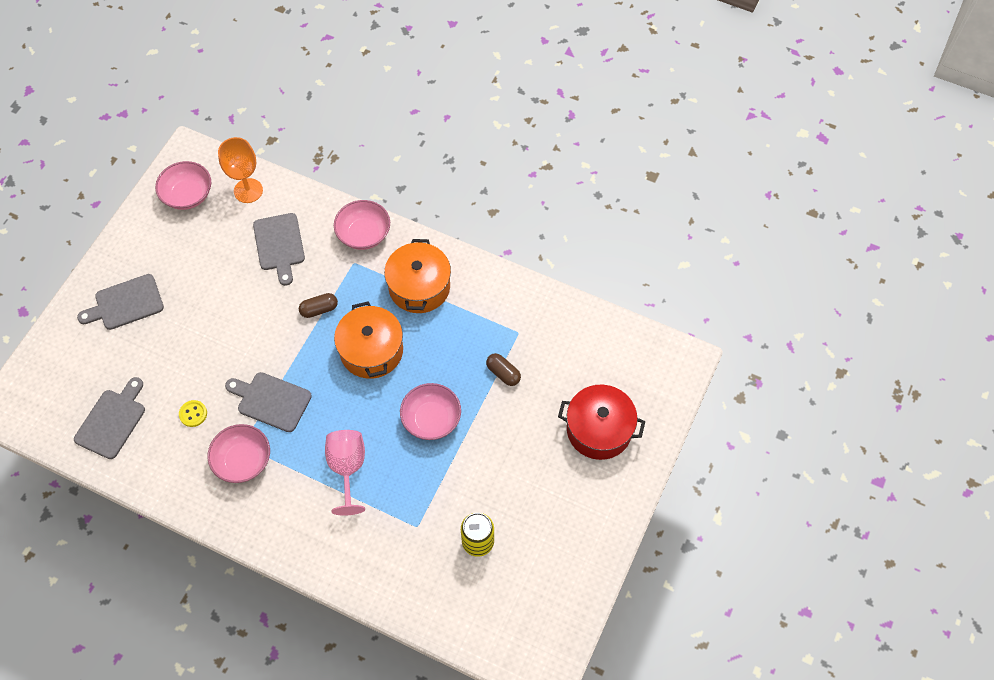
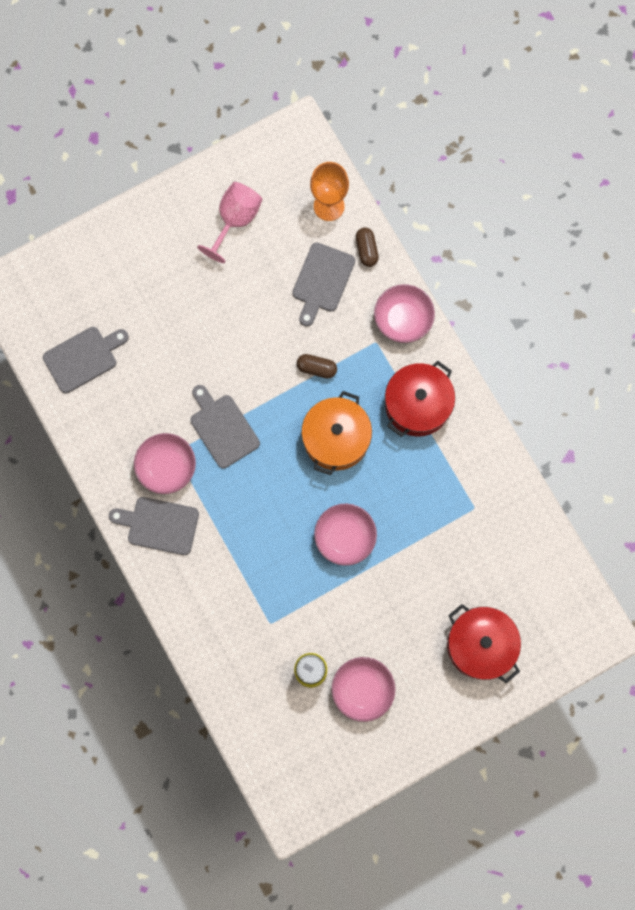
camera: 35 degrees right, 15 degrees up
(126, 303) = (157, 252): grey cutting board -> grey cutting board (159, 525)
(188, 195) = (273, 176): pink bowl -> pink bowl (362, 690)
(193, 414) = (152, 396): yellow button -> none
(347, 468) = (247, 533): pink goblet -> pink goblet (235, 220)
(419, 287) = (417, 405): orange pot -> red pot
(503, 373) = (434, 537): brown capsule -> brown capsule (366, 250)

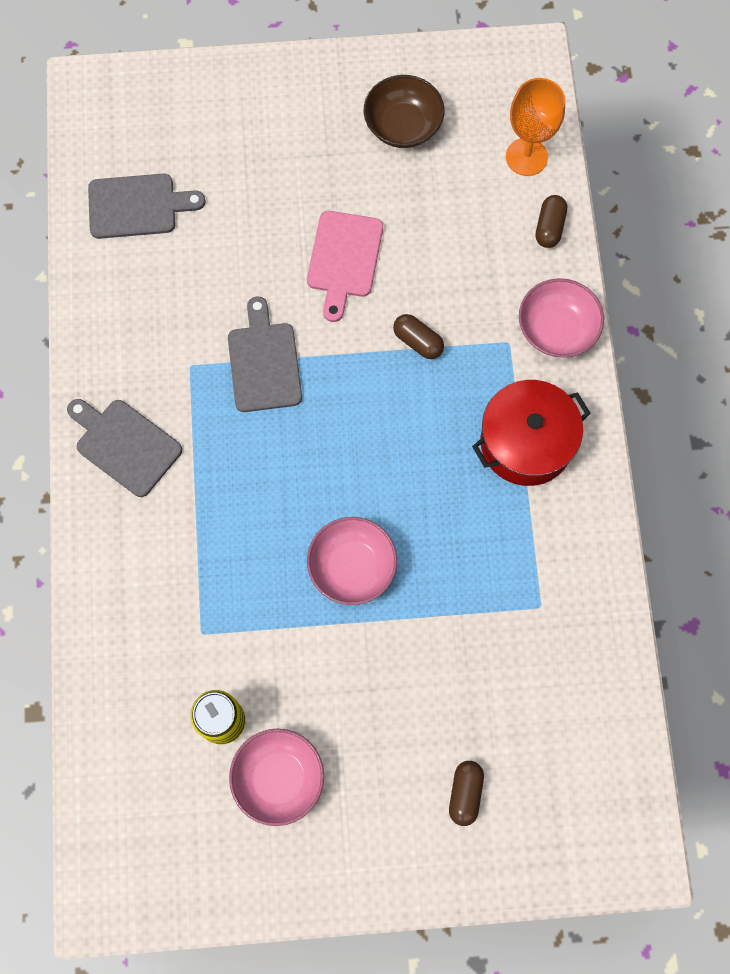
camera: 25 degrees right, 5 degrees down
(167, 467) = (171, 379): pink bowl -> none
(235, 220) = (403, 126): pink goblet -> brown bowl
(241, 333) = (344, 259): none -> pink cutting board
(322, 281) = (476, 240): grey cutting board -> none
(336, 438) = (401, 438): orange pot -> none
(480, 645) = (465, 793): red pot -> brown capsule

